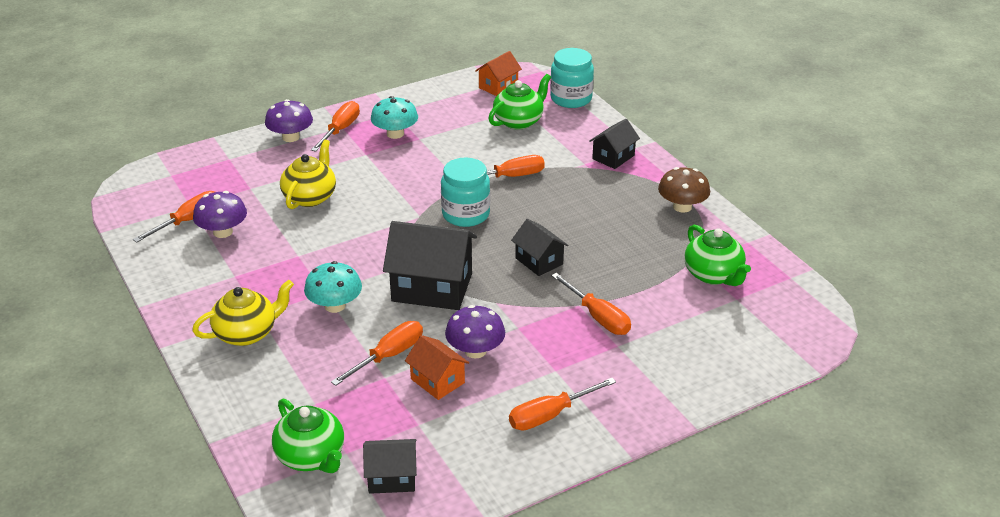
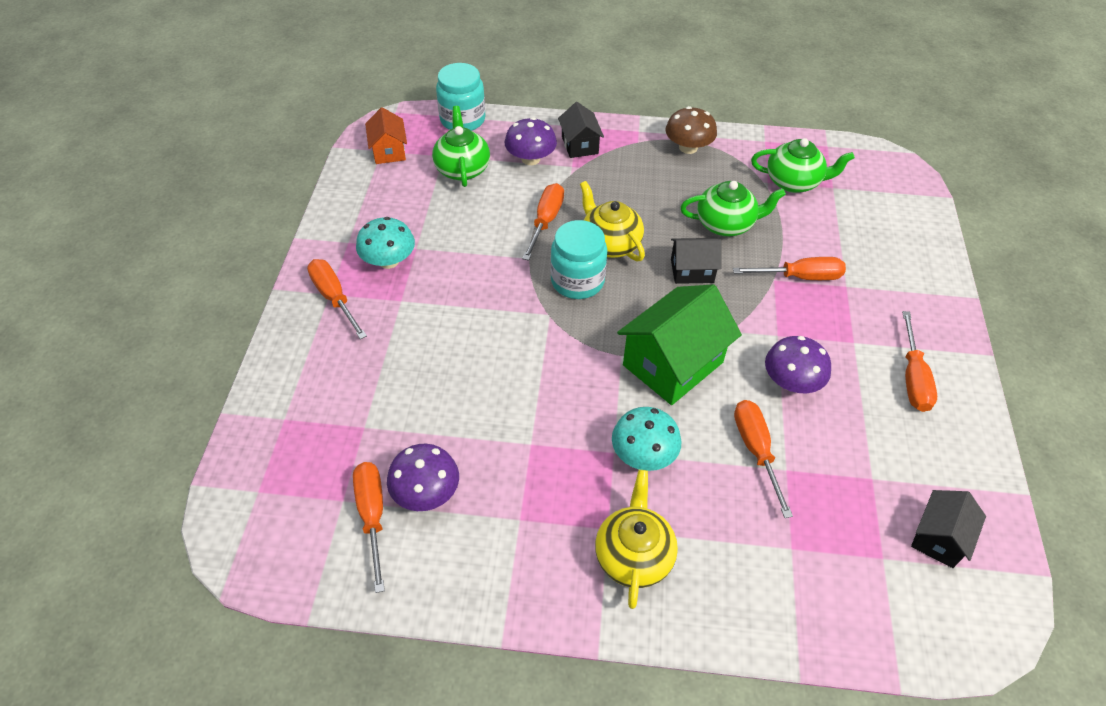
camera: 55 degrees left, 15 degrees up
(290, 137) = (302, 344): purple mushroom -> purple mushroom (530, 159)
(310, 197) = (434, 382): yellow teapot -> yellow teapot (610, 243)
(311, 457) = (874, 591): green teapot -> green teapot (726, 224)
(432, 287) = (672, 363): black house -> green house
(437, 381) = (818, 431): orange house -> none

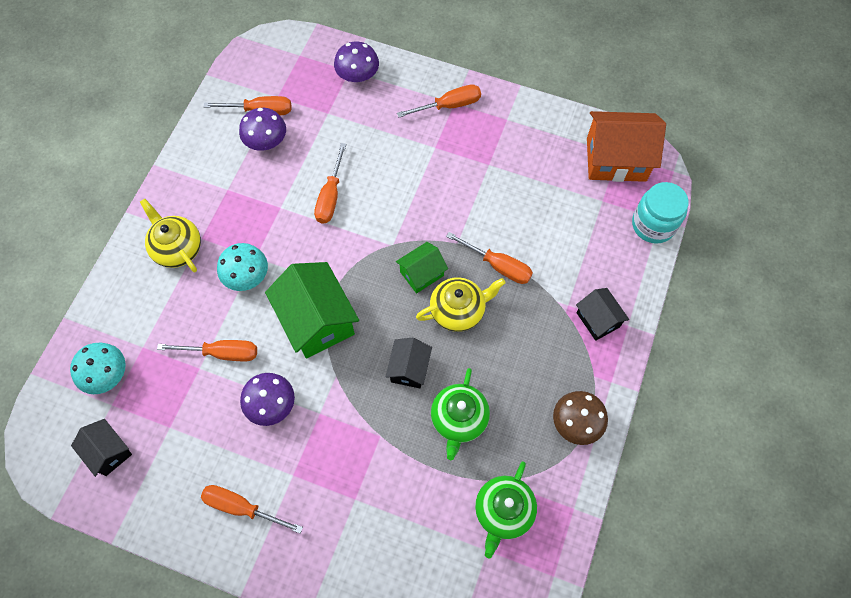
camera: 105 degrees right, 15 degrees up
(388, 260) = (479, 144): turquoise mushroom -> turquoise mushroom (106, 374)
(389, 151) = (616, 159): orange house -> orange house, size x1.81
(462, 169) = (581, 213): green teapot -> none
(530, 159) = (585, 271): purple mushroom -> purple mushroom (357, 75)
(577, 281) = (421, 273): turquoise jar -> green house
(579, 145) = (598, 319): black house -> black house turned 60 degrees clockwise
(633, 555) = (177, 248): yellow teapot -> yellow teapot turned 150 degrees counterclockwise
(800, 277) = (377, 461): orange screwdriver -> orange screwdriver (330, 196)

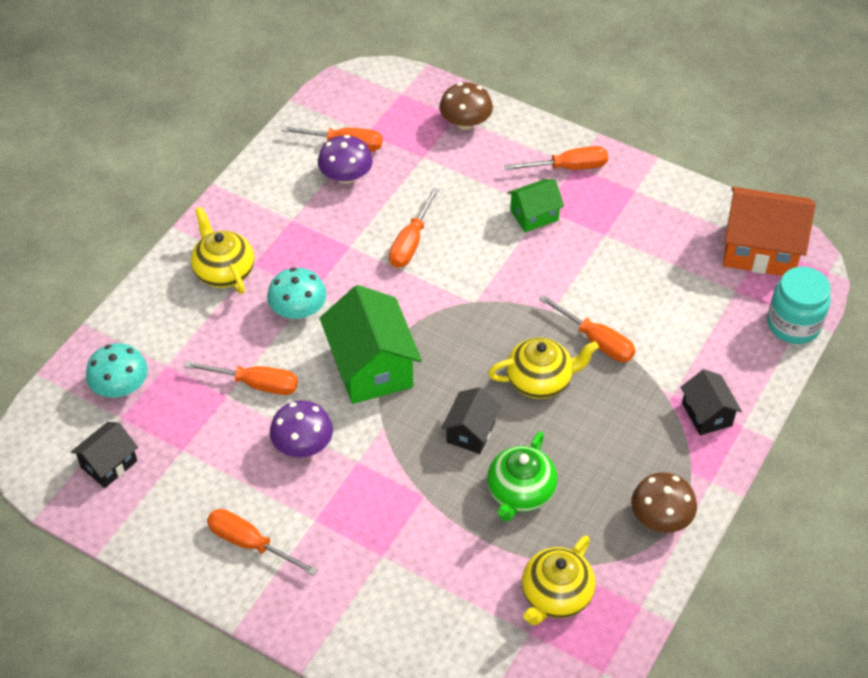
camera: 10 degrees right, 15 degrees down
(108, 451) = (109, 464): black house -> black house turned 75 degrees clockwise
(357, 75) = (465, 122): purple mushroom -> brown mushroom
(421, 273) = (503, 336): green house -> green house (534, 215)
(503, 511) = (555, 596): green teapot -> yellow teapot

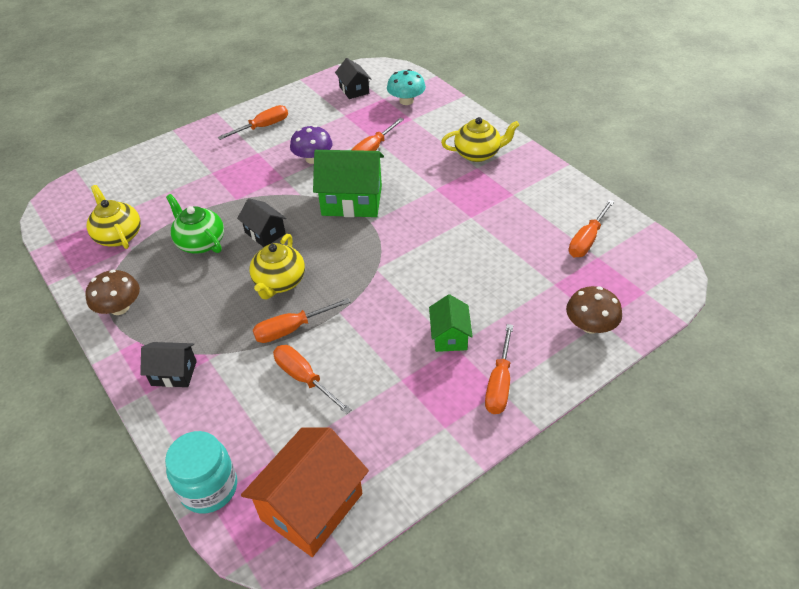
camera: 115 degrees right, 5 degrees down
(298, 310) = (423, 179): turquoise mushroom -> none
(346, 176) = (548, 232): purple mushroom -> none
(411, 242) = (457, 250): orange screwdriver -> orange screwdriver (304, 378)

